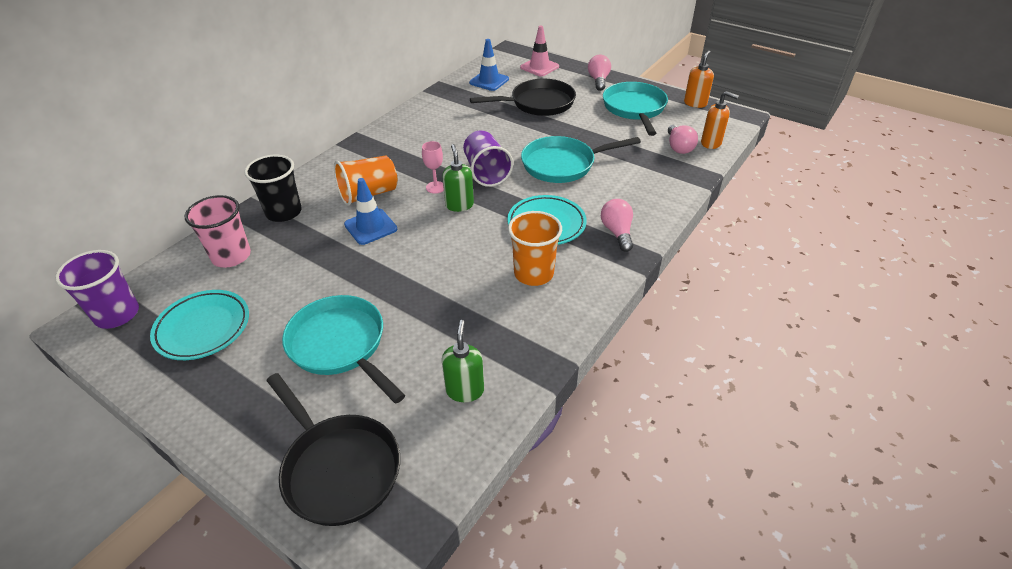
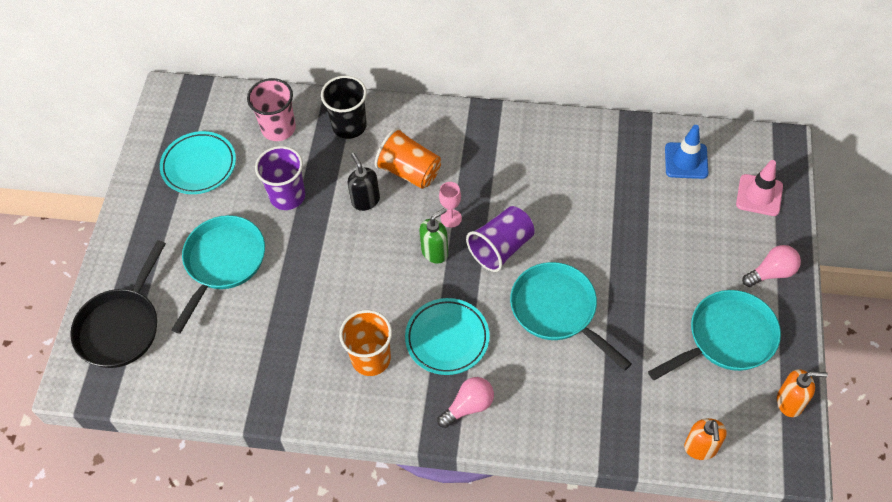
camera: 65 degrees right, 15 degrees up
(117, 314) = (187, 105): purple cup -> purple cup (287, 196)
(370, 227) = (365, 200): blue traffic cone -> black soap dispenser
(465, 390) = (218, 369): green soap dispenser -> none
(538, 103) = (669, 233): black pan -> none
(678, 147) = (667, 415): pink light bulb -> none

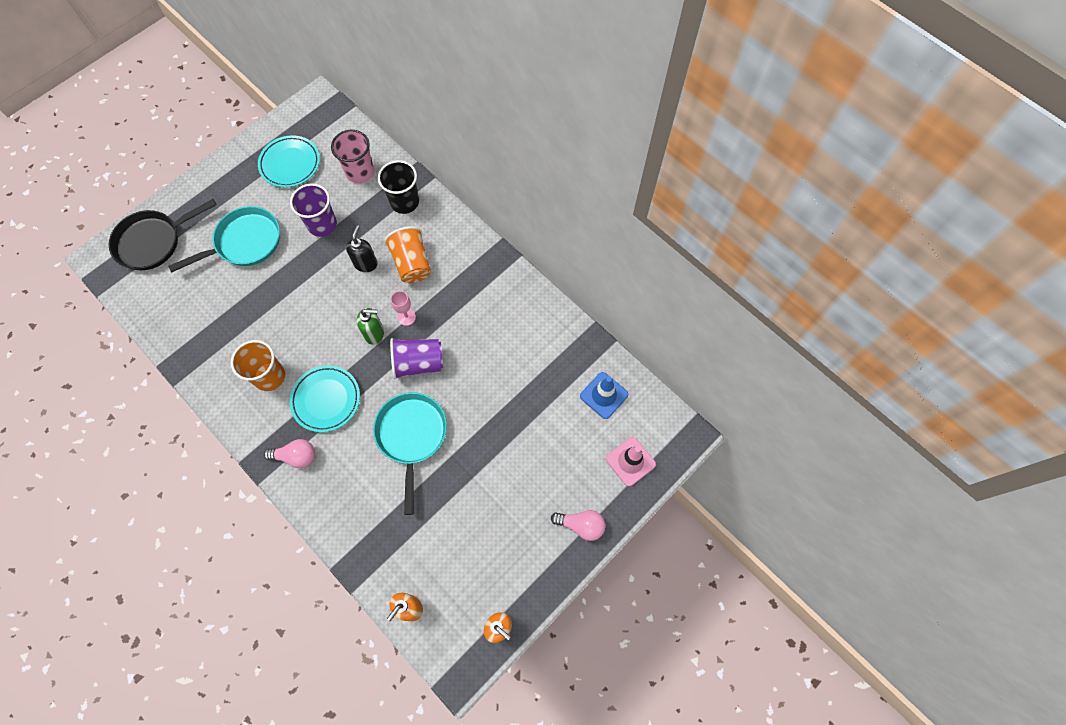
camera: 35 degrees right, 10 degrees up
(727, 338) = (502, 547): turquoise pan -> none

